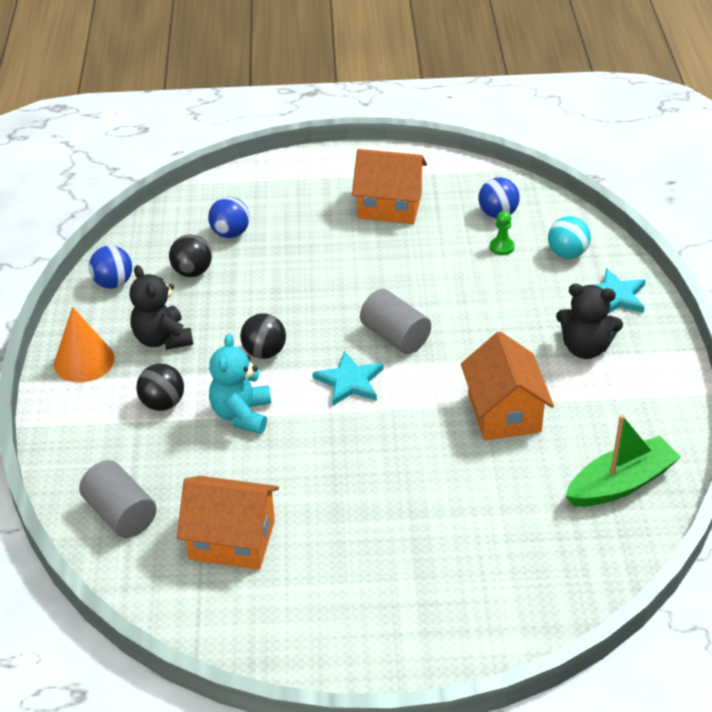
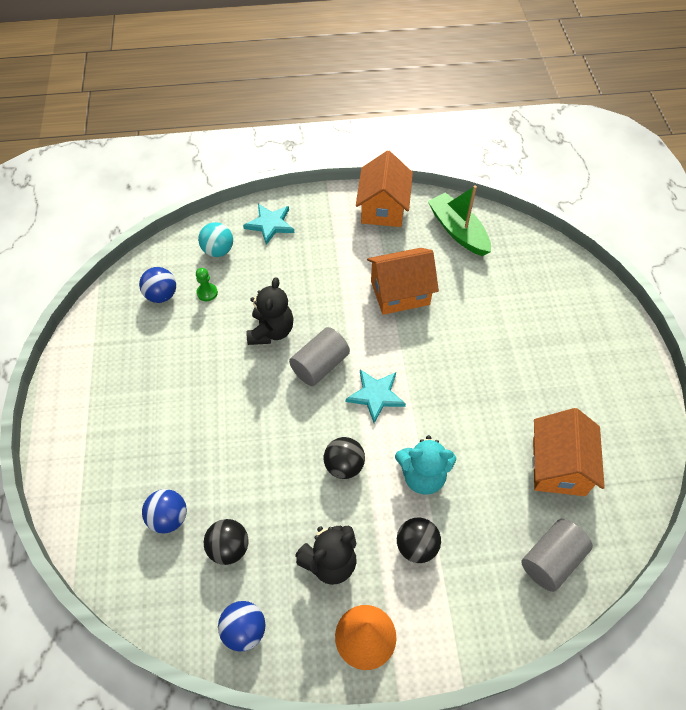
camera: 95 degrees left, 15 degrees up
(389, 206) = (141, 377): orange house -> orange house (383, 208)
(585, 348) = (328, 244): black teddy bear -> black teddy bear (271, 331)

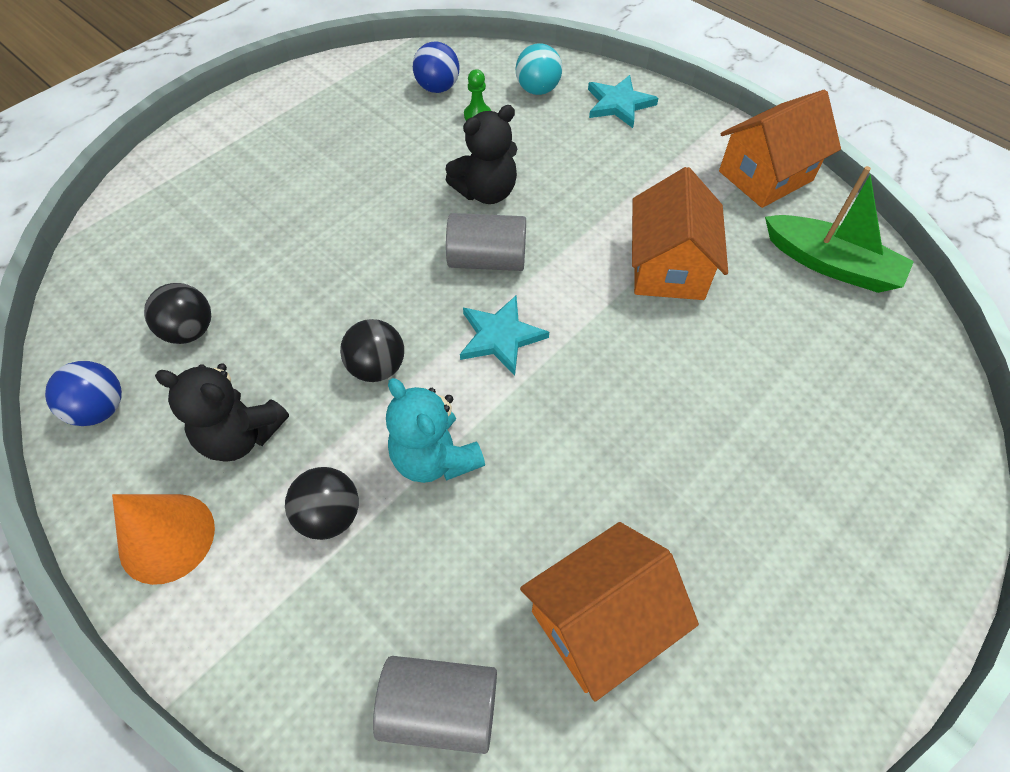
camera: 50 degrees right, 0 degrees up
(169, 518) = (188, 260): blue ball -> none
(400, 293) = (668, 267): orange house -> orange house turned 60 degrees clockwise
(458, 231) = (831, 264): green boat -> green boat turned 105 degrees clockwise

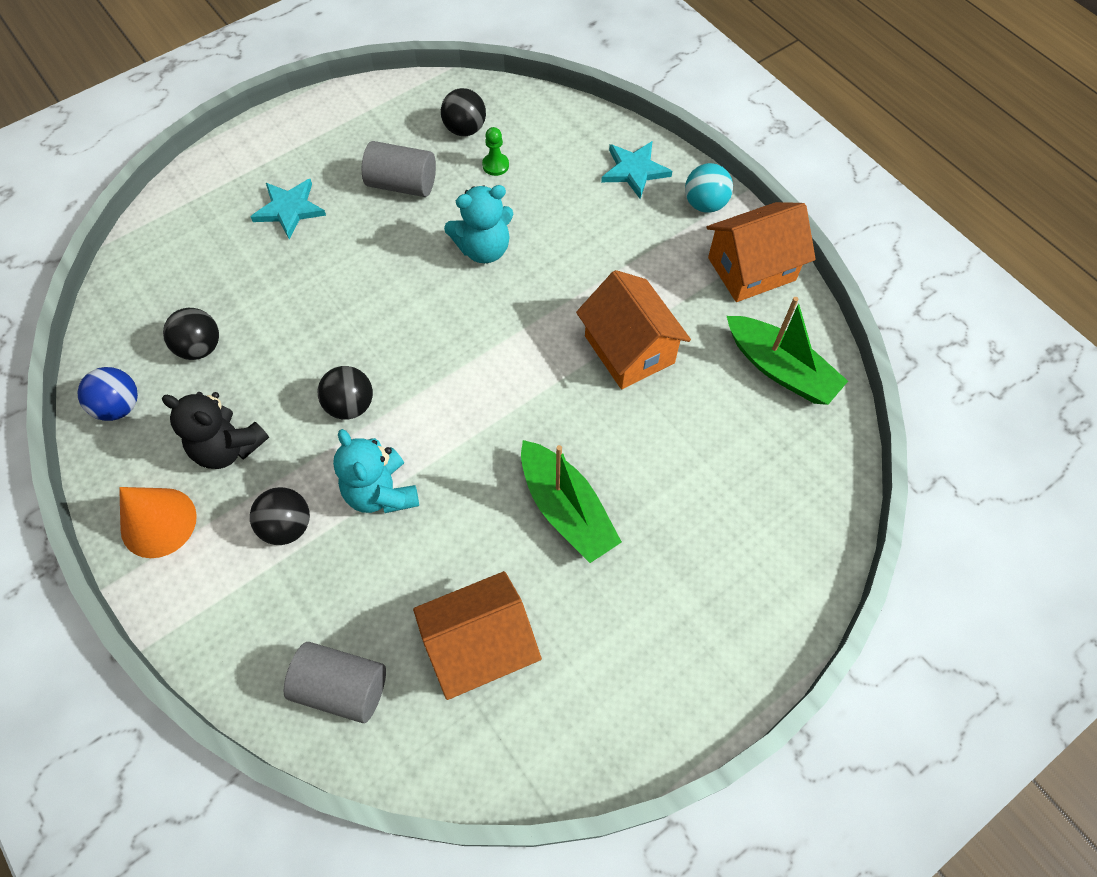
camera: 10 degrees right, 5 degrees up
(438, 88) = (465, 129): blue ball -> black ball
(486, 192) = (484, 249): black teddy bear -> turquoise teddy bear
(487, 260) = (468, 318): grey cylinder -> grey cylinder (402, 184)
(500, 337) = (461, 393): turquoise star -> turquoise star (289, 209)
(537, 90) = (560, 144): turquoise ball -> turquoise ball (705, 204)
(653, 443) = (566, 509): none -> green boat
(668, 267) = (629, 349): orange house -> orange house turned 45 degrees counterclockwise

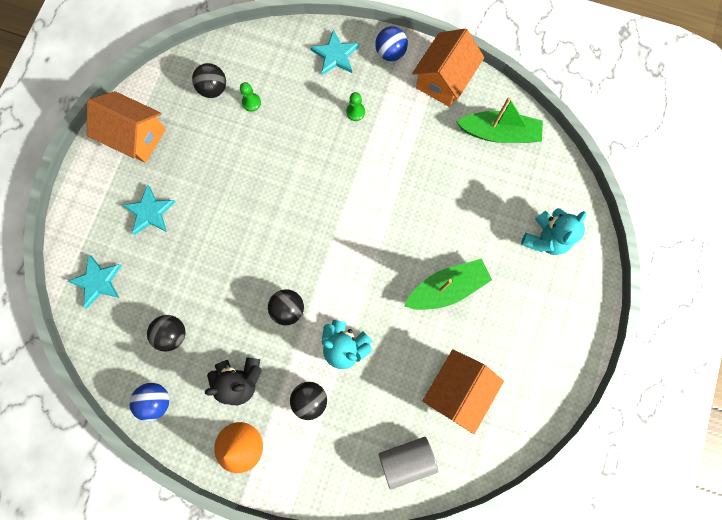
camera: 35 degrees left, 15 degrees up
(173, 244) = (98, 281): none -> turquoise star
(402, 184) = (205, 151): grey cylinder -> none
(484, 249) = (287, 163): turquoise teddy bear -> turquoise teddy bear (545, 238)
(566, 509) = (447, 288): green boat -> green boat turned 45 degrees counterclockwise
(610, 242) = (355, 112): none -> green pawn
(629, 349) = (413, 173): orange house -> orange house (136, 136)
(705, 204) = (390, 53): turquoise ball -> blue ball

